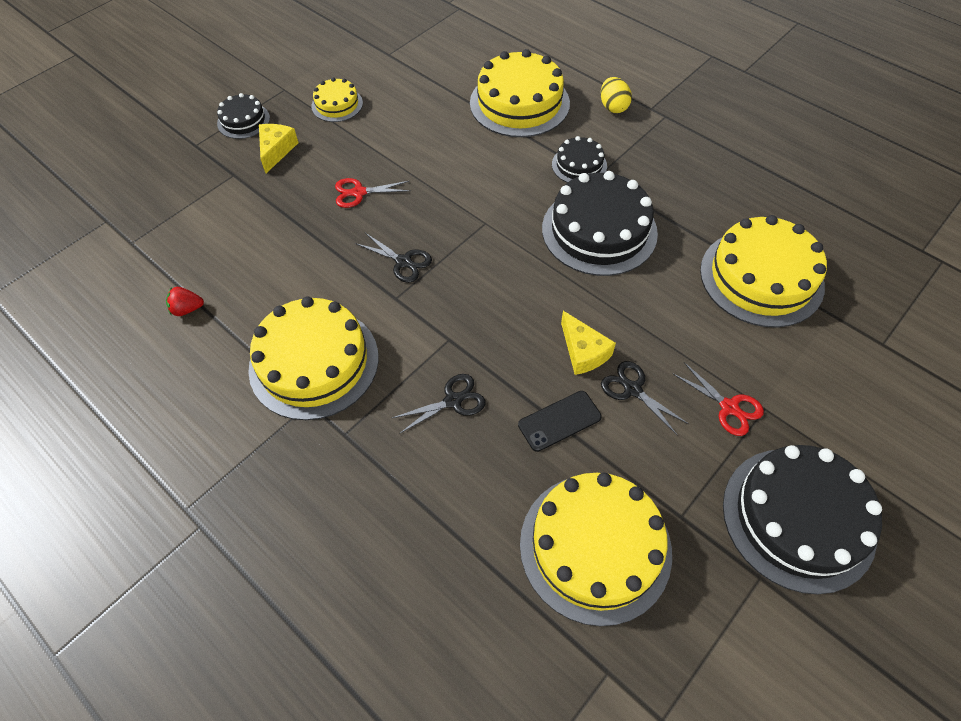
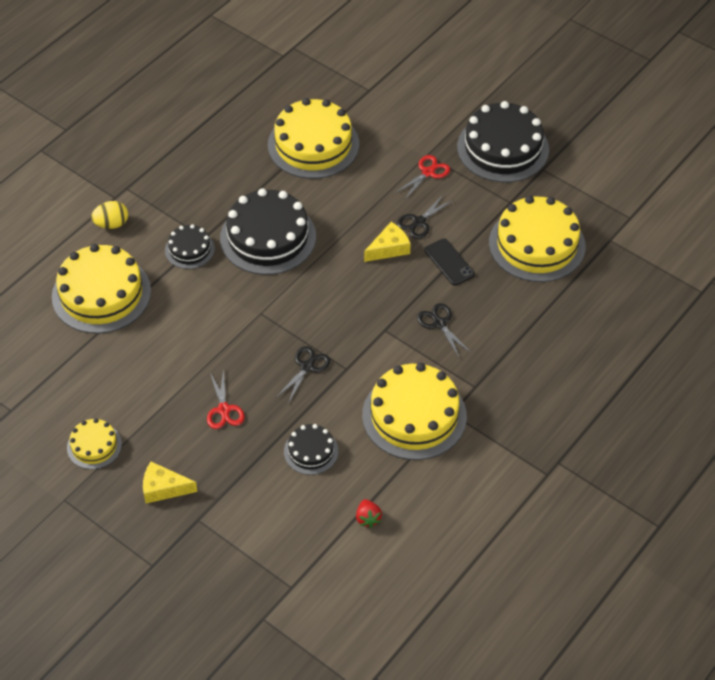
camera: 95 degrees left, 5 degrees down
(243, 121) = (115, 528): black cake -> black cake (311, 451)

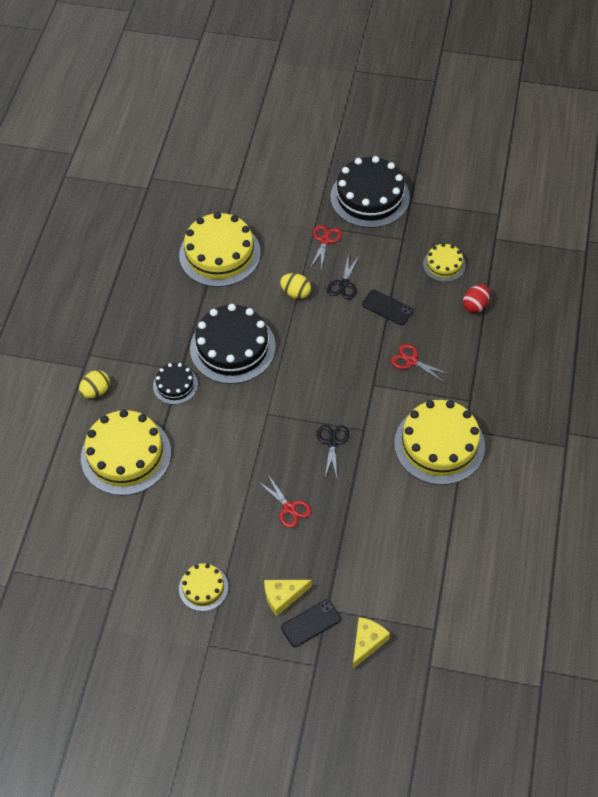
camera: 25 degrees left, 5 degrees up
(174, 525) = (311, 623): none -> black phone
(311, 451) = (379, 510): black cake -> none
(364, 211) = (295, 293): none -> yellow egg
(368, 518) = (457, 545): red strawberry -> none
(389, 248) = (334, 316): yellow cheese -> yellow cheese (367, 642)
(439, 323) = (411, 361): black scissors -> red scissors
(537, 244) = (444, 265): yellow cake -> yellow cake, size x0.51
(543, 297) = (475, 305): none -> red egg

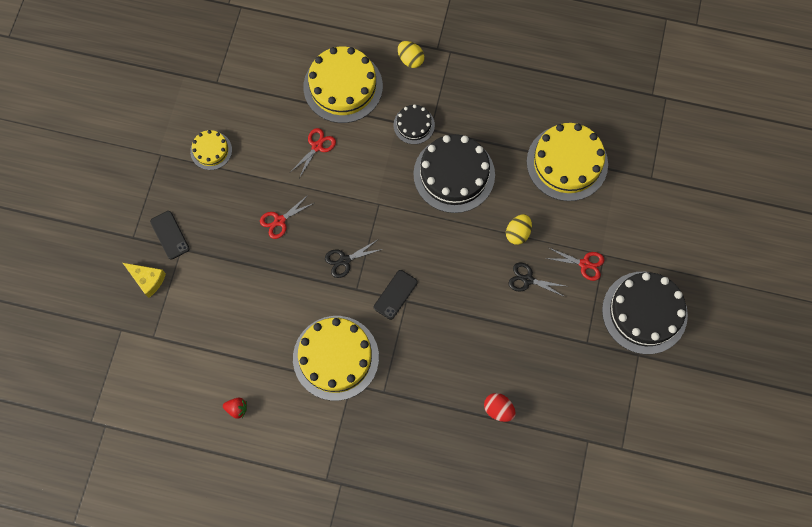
camera: 90 degrees right, 15 degrees up
(283, 596) = (196, 213): yellow cheese -> none
(332, 442) = (344, 260): black scissors -> black scissors turned 150 degrees clockwise
(387, 307) = (498, 320): black phone -> black phone (395, 294)
(411, 361) = (432, 339): red scissors -> red scissors (317, 146)
(444, 265) = (552, 382): yellow cake -> none
(505, 534) = (237, 409): none -> red strawberry

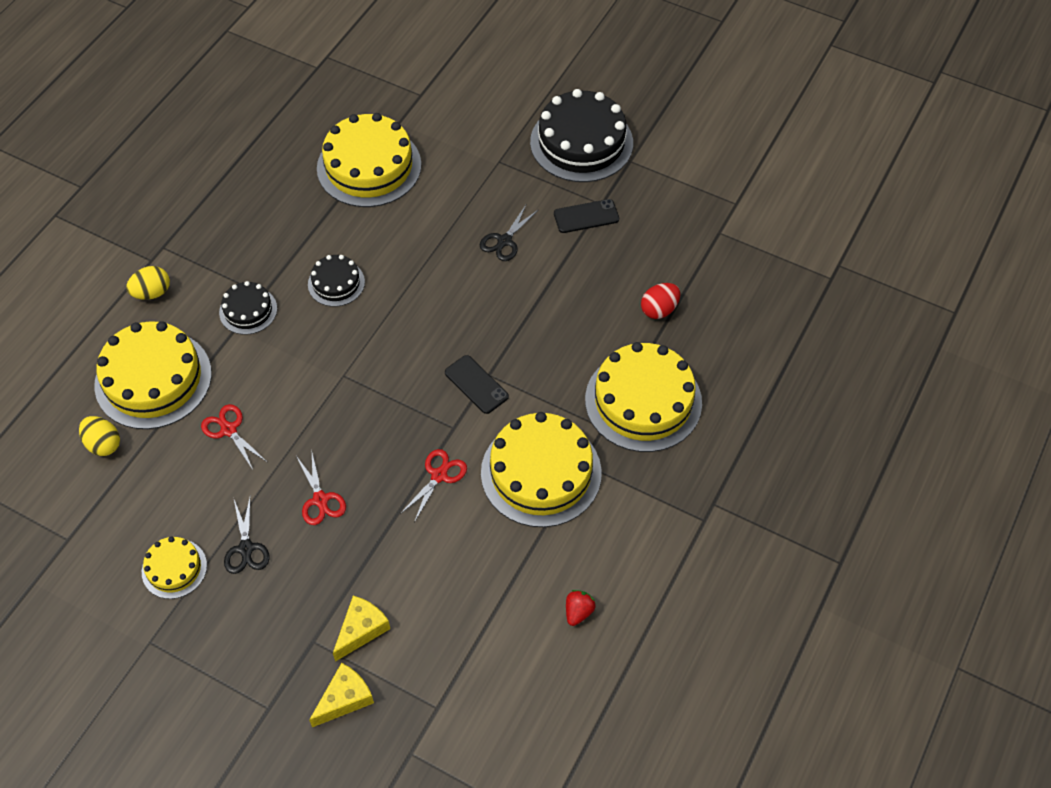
camera: 75 degrees left, 15 degrees down
(170, 235) = (285, 653): black phone -> black phone (586, 216)
(194, 275) = (361, 630): none -> yellow cheese
(344, 260) = (408, 432): black scissors -> black scissors (246, 548)
(413, 415) = (643, 401): none -> yellow cake
(454, 174) = (336, 283): black cake -> black cake, size x0.51
(517, 233) = (441, 236): yellow egg -> yellow egg (103, 444)
(584, 264) = (504, 182): red scissors -> red scissors (439, 475)

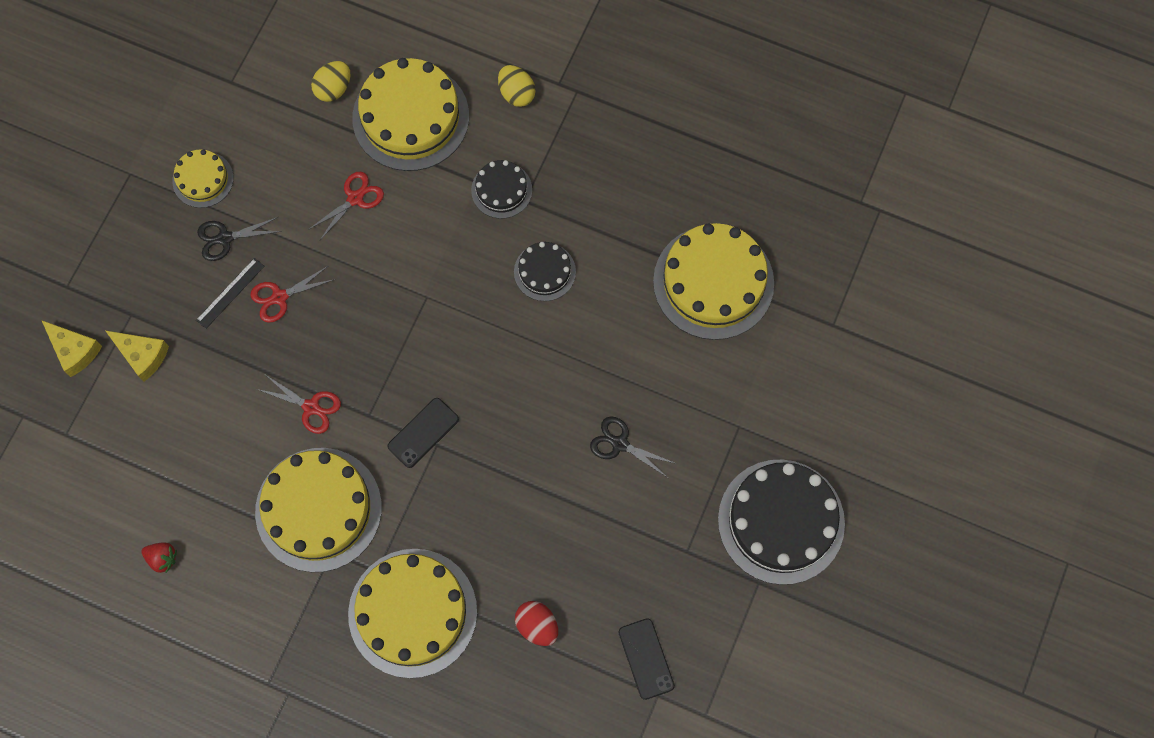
camera: 85 degrees right, 15 degrees up
(307, 544) = (230, 293): none -> black ruler
(586, 216) = (665, 534): black phone -> black phone (646, 658)

